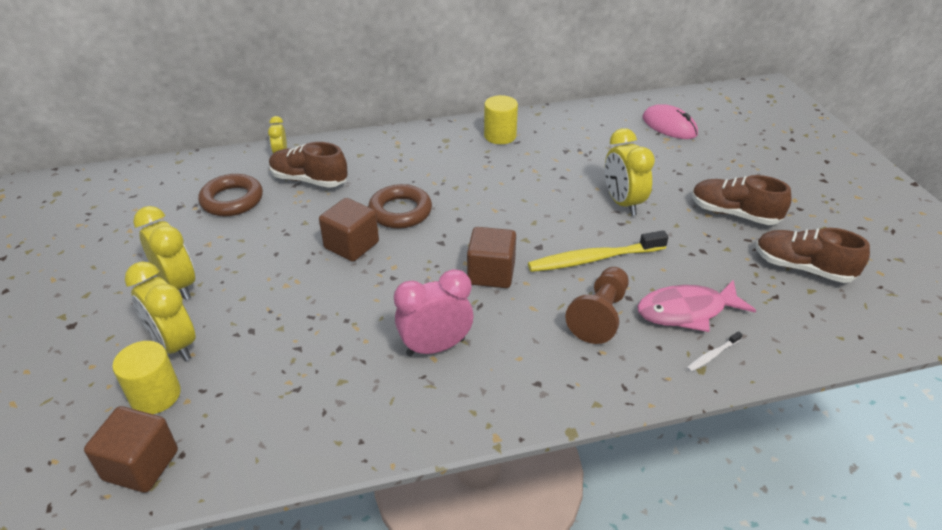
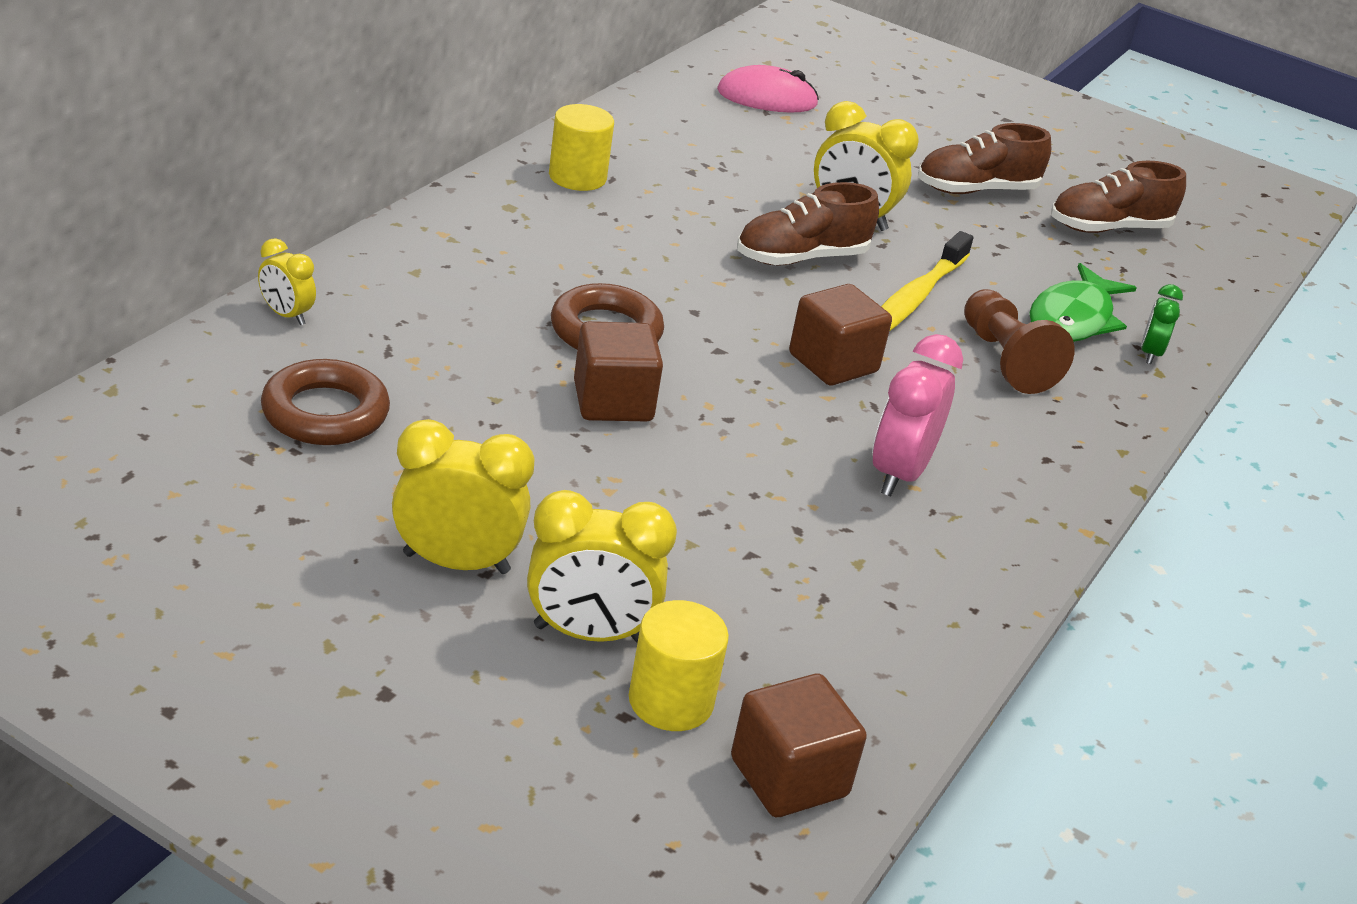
camera: 50 degrees left, 5 degrees down
(309, 180) = (400, 337): brown shoe -> brown shoe (801, 258)
(687, 311) = (1073, 319): pink fish -> green fish
(712, 355) = (1150, 353): white toothbrush -> green clock

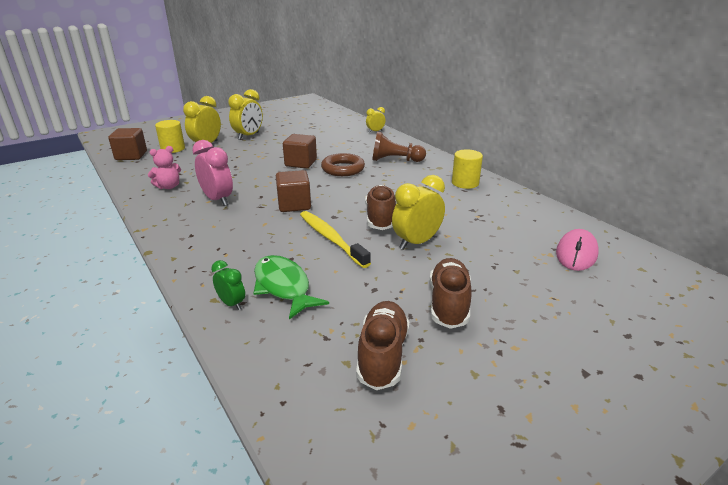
camera: 120 degrees right, 5 degrees down
(325, 413) = (323, 131): brown ring -> none
(906, 582) = (168, 187): none -> pink teddy bear
(1005, 360) = (264, 249): brown pawn -> brown pawn (395, 160)

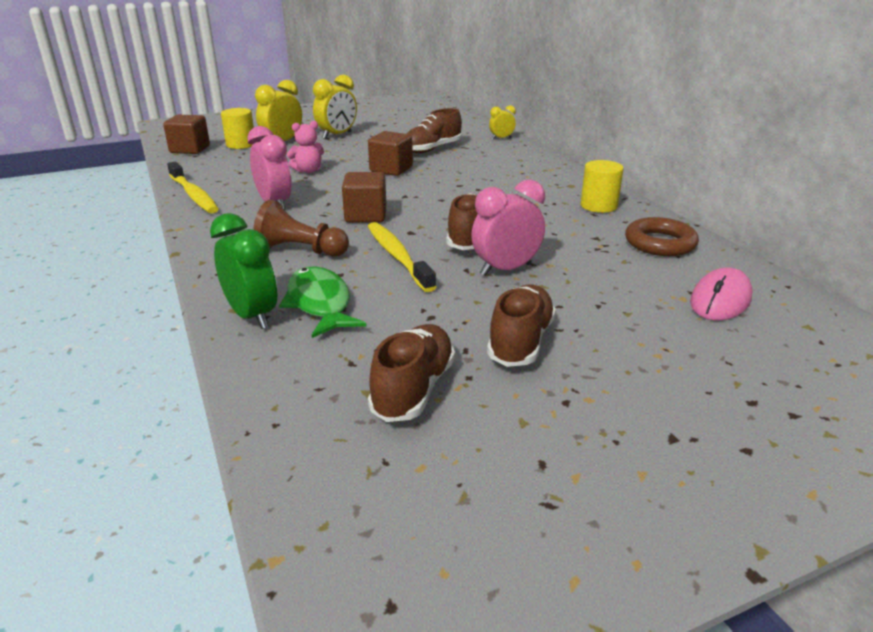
camera: 10 degrees right, 0 degrees up
(147, 197) = (194, 195): none -> yellow toothbrush
(168, 187) = (222, 185): pink teddy bear -> pink teddy bear (308, 171)
(232, 304) = (252, 316): green clock -> green clock, size x1.78
(326, 144) = (432, 149): none -> brown shoe
(343, 169) = (442, 179): brown ring -> brown ring (660, 243)
(395, 160) = (515, 173): brown pawn -> brown pawn (300, 250)
(416, 242) = (505, 269): yellow clock -> pink clock

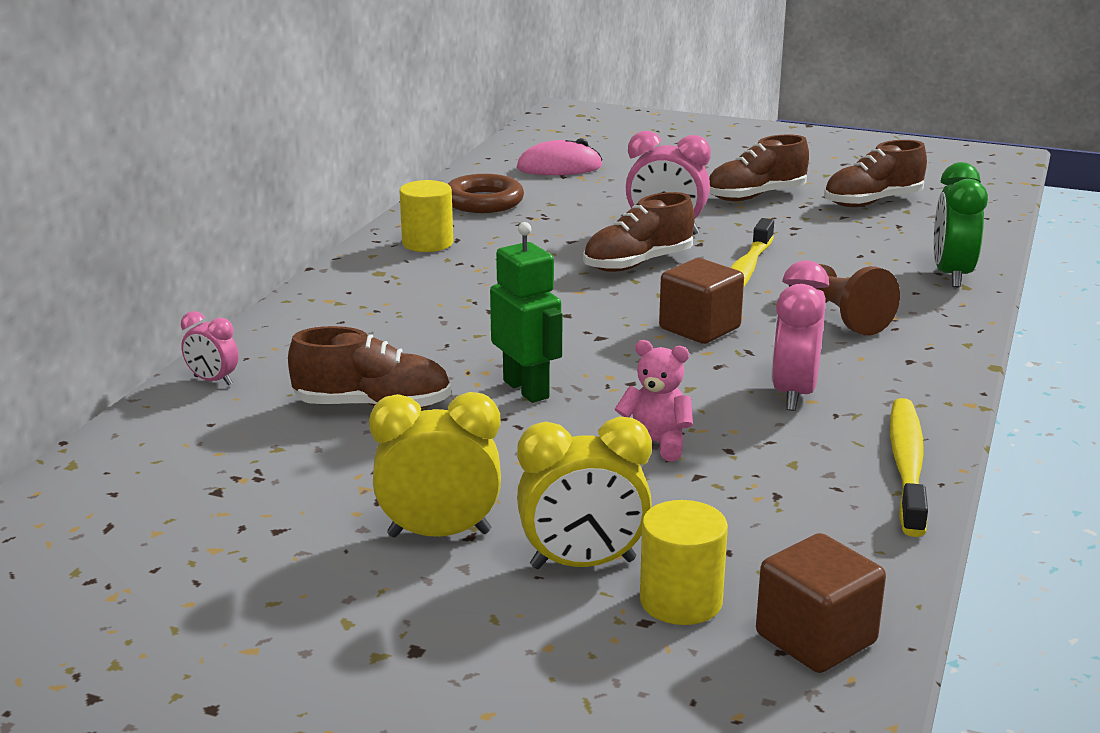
camera: 135 degrees left, 5 degrees down
(320, 304) = (878, 264): green fish -> none
(391, 169) = (526, 389): brown cube -> green robot
(501, 138) = (213, 381): yellow clock -> pink clock

